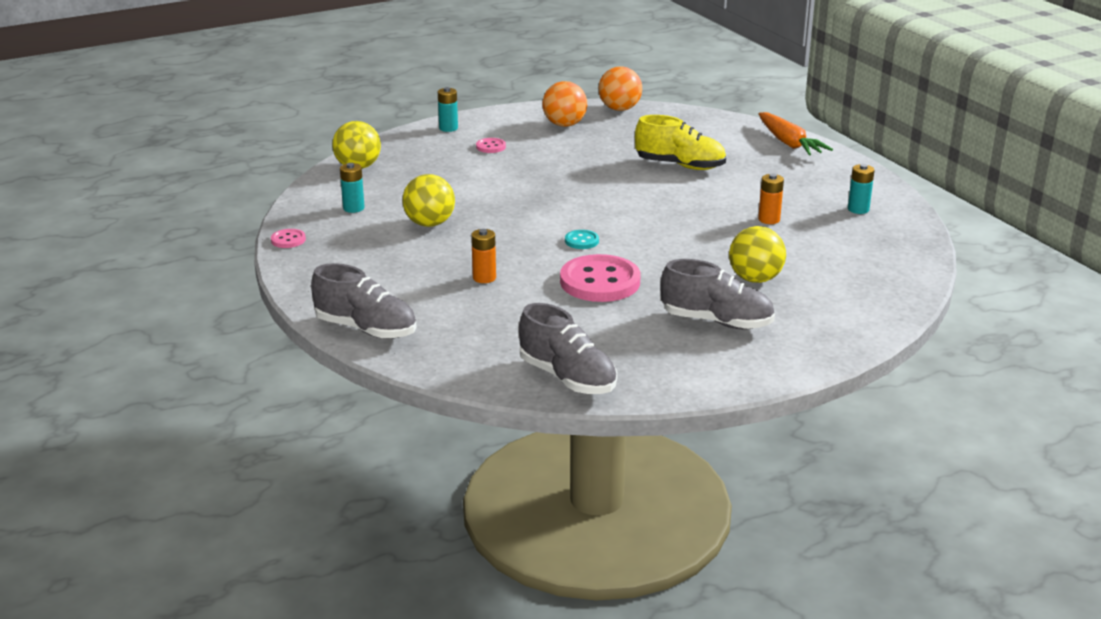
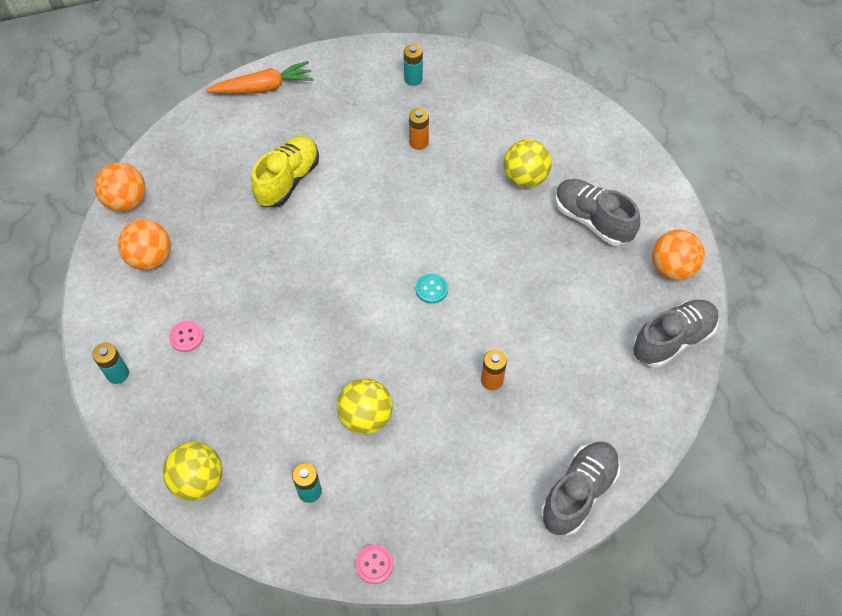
camera: 80 degrees left, 30 degrees up
(600, 282) = (513, 289): pink button -> none
(671, 375) = (672, 268): none -> orange ball
(717, 321) = (592, 220): grey shoe -> grey shoe turned 75 degrees counterclockwise

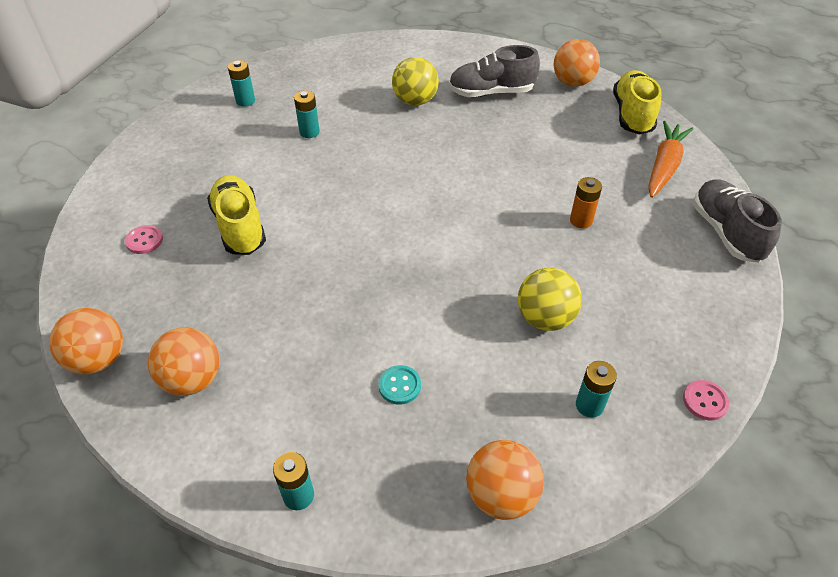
camera: 50 degrees left, 10 degrees down
(186, 337) = (320, 404): pink button -> pink button (144, 241)
(198, 481) = (501, 495): yellow ball -> orange ball
(263, 88) = (120, 186): orange carrot -> orange carrot (664, 166)
(419, 142) = (309, 132): orange battery -> turquoise battery
(431, 289) = (458, 205): turquoise button -> turquoise button (399, 386)
(672, 340) = (632, 115): grey shoe -> yellow shoe

